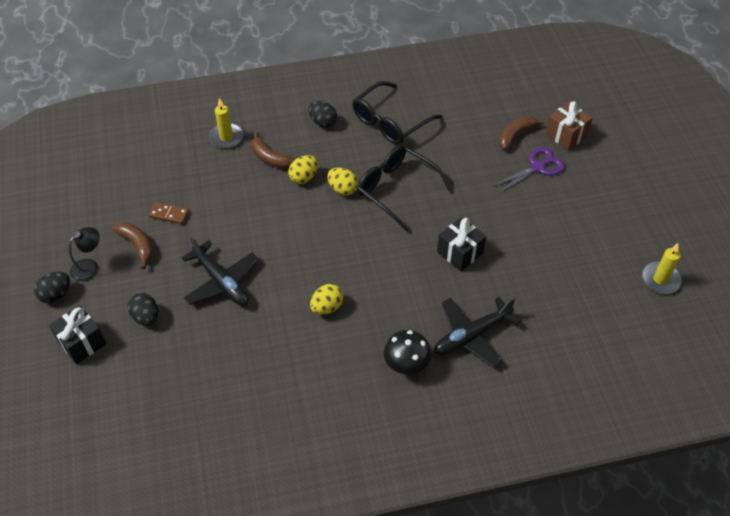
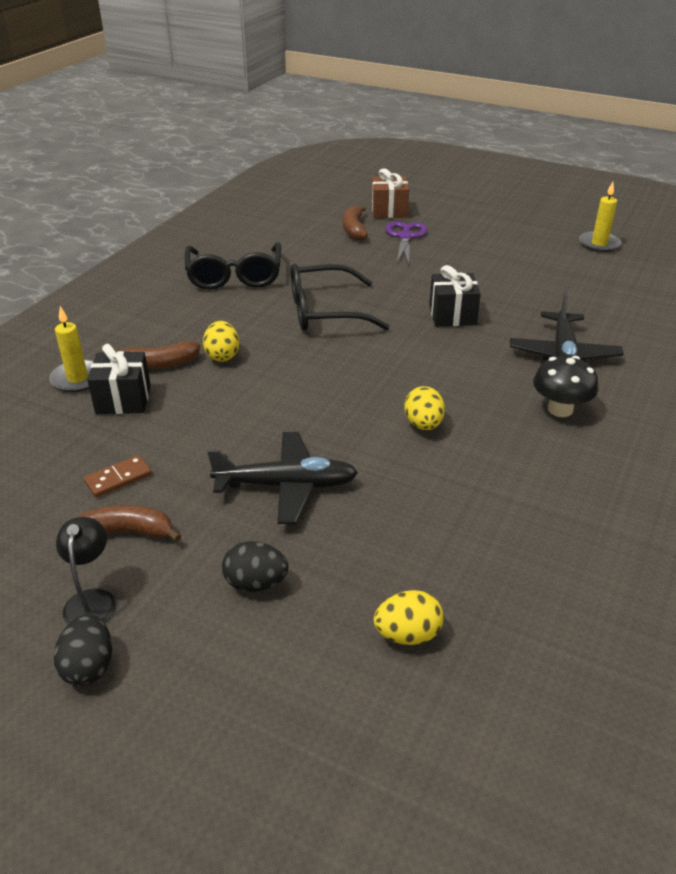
camera: 50 degrees left, 15 degrees down
(82, 342) = (216, 679): black gift -> black gift (123, 399)
(323, 122) = (168, 310): black egg -> none
(343, 189) = (276, 340): yellow egg -> yellow egg (407, 634)

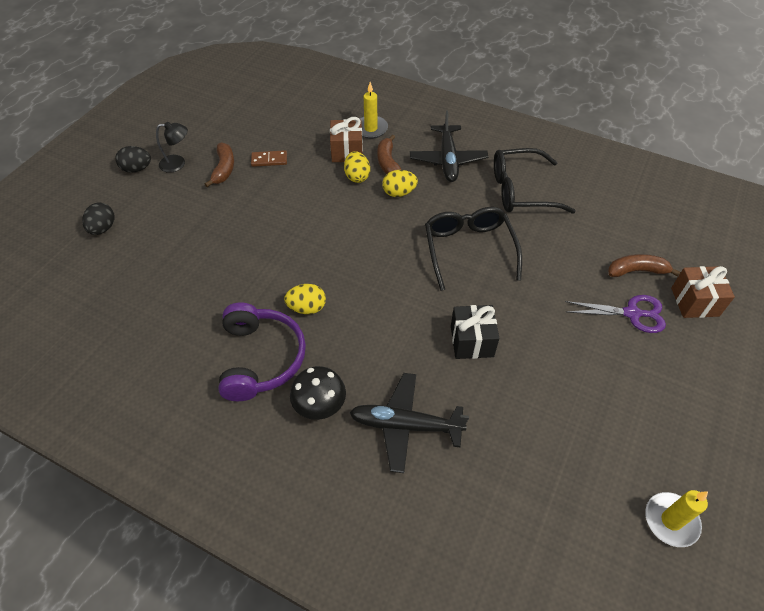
camera: 90 degrees right, 15 degrees up
(118, 478) = (269, 160): brown domino -> brown domino turned 60 degrees counterclockwise
(123, 399) = (347, 151): black gift -> brown gift
(256, 583) = (173, 223): black egg -> black egg (103, 228)
(287, 485) = (251, 233): black plane -> black plane (448, 160)
(407, 634) = (117, 288): yellow egg -> yellow egg (357, 176)
(509, 458) = (261, 358): none -> purple headphones

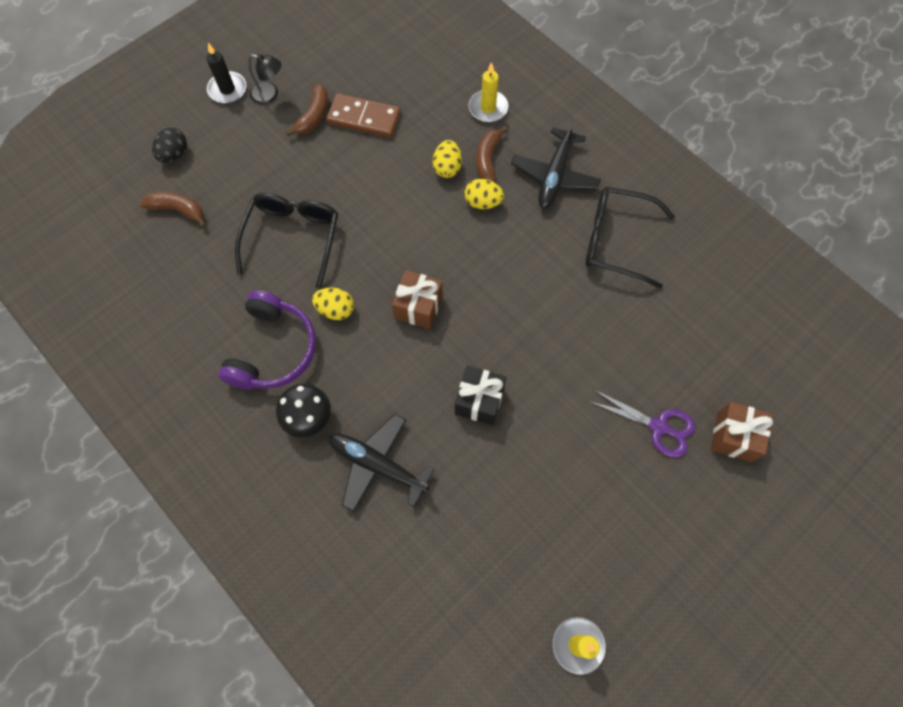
camera: 20 degrees right, 15 degrees up
(137, 169) = (227, 89): black egg -> black candle
(269, 160) = (364, 118): brown domino -> brown domino, size x1.73
(347, 151) = (450, 131): brown gift -> brown gift (418, 307)
(469, 249) = (525, 296): black glasses -> black glasses (292, 238)
(637, 271) = (691, 380): brown banana -> brown banana (178, 210)

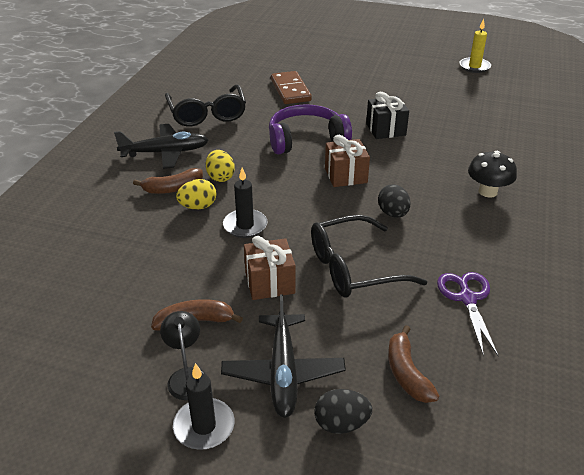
camera: 120 degrees left, 30 degrees down
(273, 350) = (463, 231): purple headphones -> purple headphones (306, 139)
(335, 310) = (393, 213): yellow egg -> black egg
(364, 118) = (173, 281): brown domino -> brown domino (290, 90)
(377, 465) = (477, 152): black plane -> black plane (283, 372)
(397, 190) = (245, 225): none -> black candle
(488, 108) = (110, 207): yellow candle -> none
(658, 427) = (329, 72): purple scissors -> purple scissors (467, 298)
(734, 437) = (309, 53): brown gift -> brown gift (269, 282)

